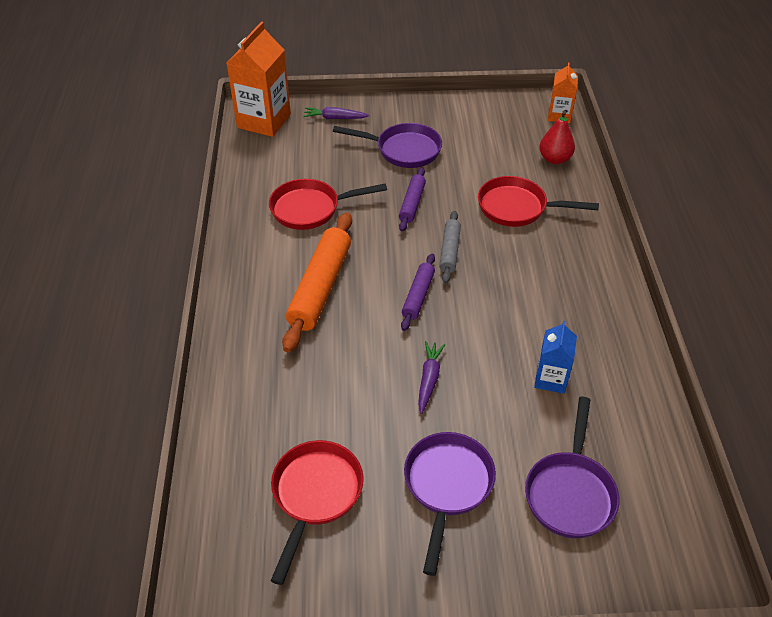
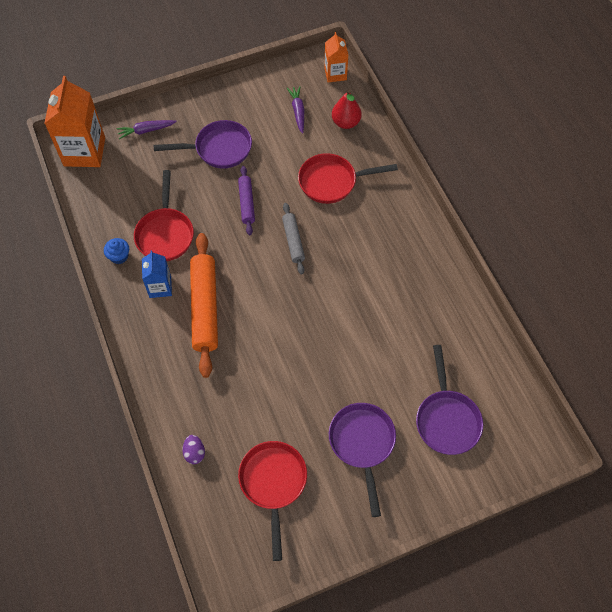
camera: 20 degrees left, 15 degrees up
(237, 430) = (194, 453): none -> purple egg
(252, 216) = (119, 256): none -> blue cupcake
(311, 209) = (165, 234): red pan -> red pan turned 60 degrees counterclockwise
(418, 296) = (284, 291): purple rolling pin -> none
(429, 379) = (319, 362): purple carrot -> purple carrot (298, 111)
(551, 379) = (406, 332): blue carton -> blue carton (160, 287)

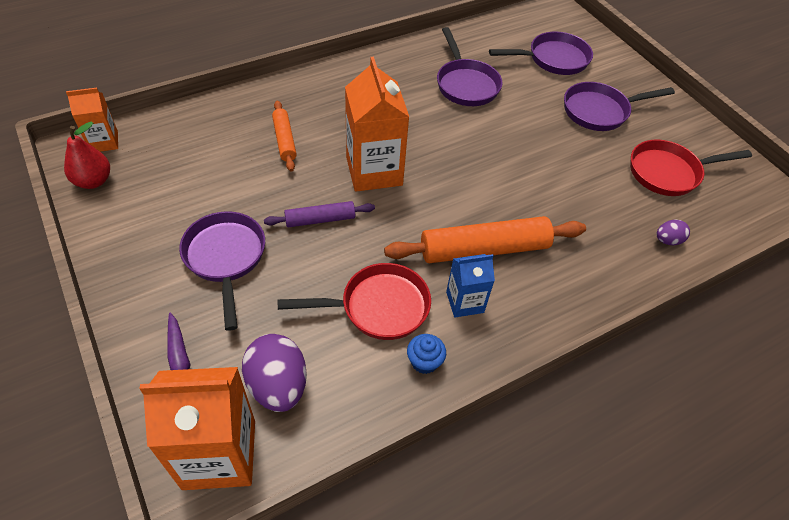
camera: 100 degrees left, 10 degrees down
(119, 178) = (278, 385): none -> purple egg
(293, 241) = (374, 171): grey rolling pin -> orange carton
(298, 111) = (166, 176): purple carrot -> none
(332, 182) = (284, 140): red pan -> orange rolling pin
(346, 122) = (191, 130): red pear -> red pear (93, 181)
(403, 326) = (466, 84): none -> purple pan

